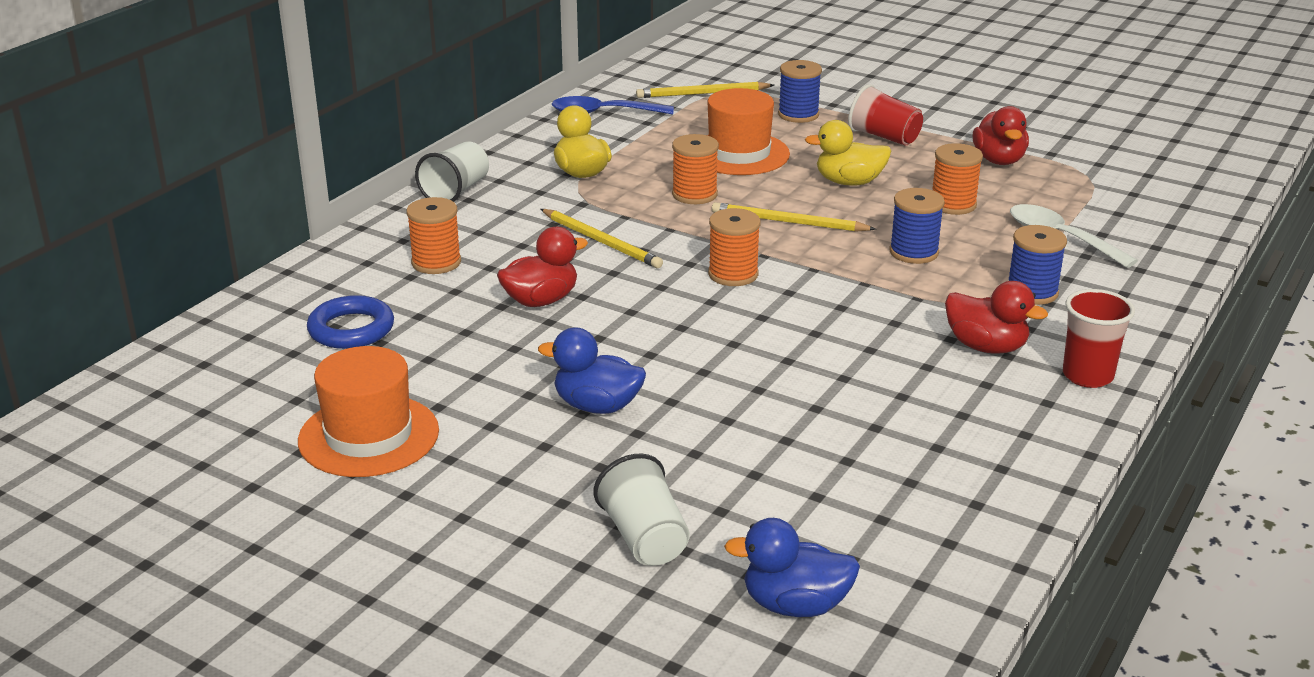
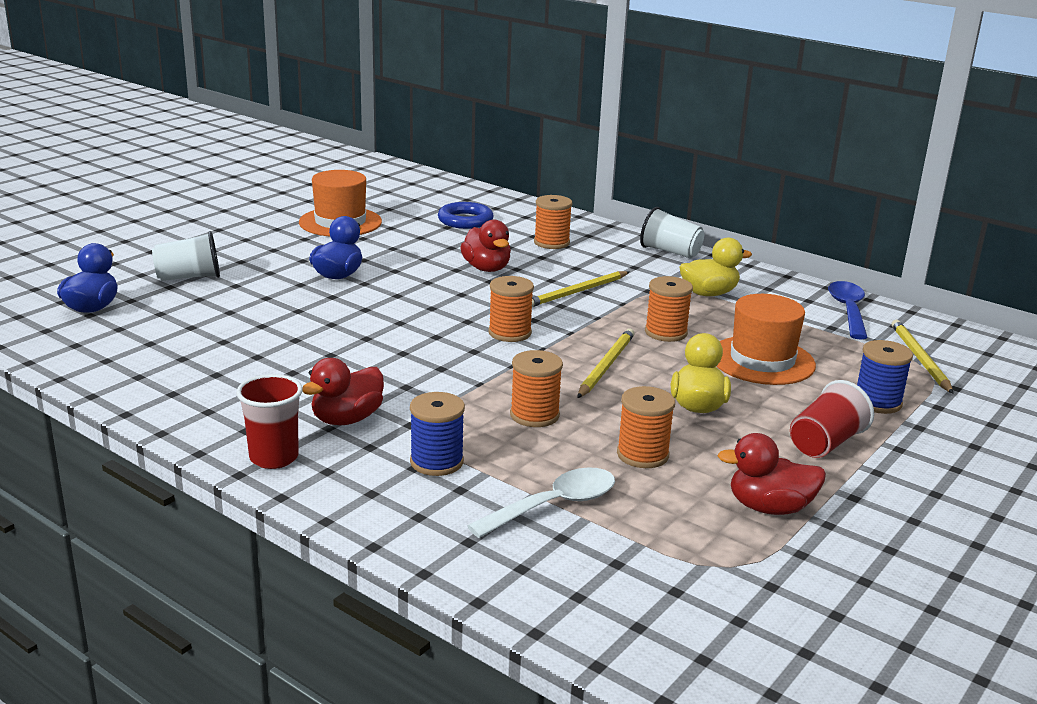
camera: 95 degrees right, 5 degrees down
(914, 252) = (534, 415): blue spool -> orange spool

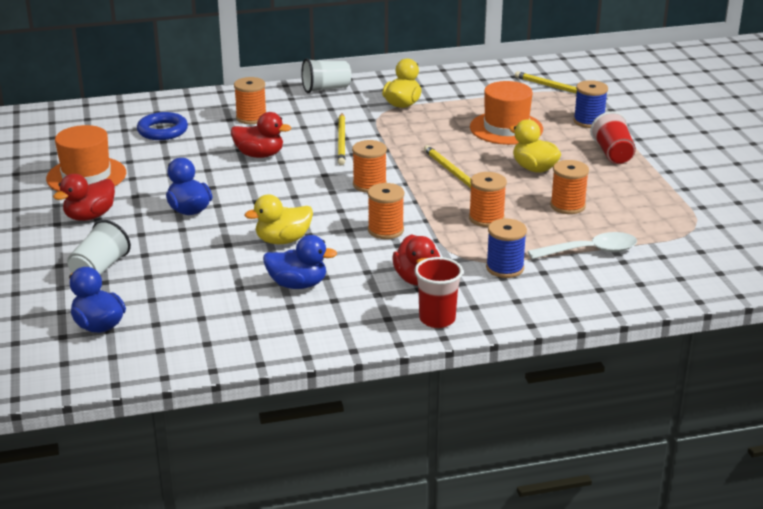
camera: 50 degrees left, 5 degrees up
(261, 364) = (297, 284): none -> blue duck
(337, 330) = (283, 240): none -> yellow duck
(554, 505) = (590, 251): white spoon -> white spoon turned 75 degrees clockwise
(666, 332) = (436, 139): orange spool -> orange spool (385, 230)
(769, 508) = (655, 196): red duck -> red duck (89, 216)
(848, 310) = (479, 78): blue spoon -> none

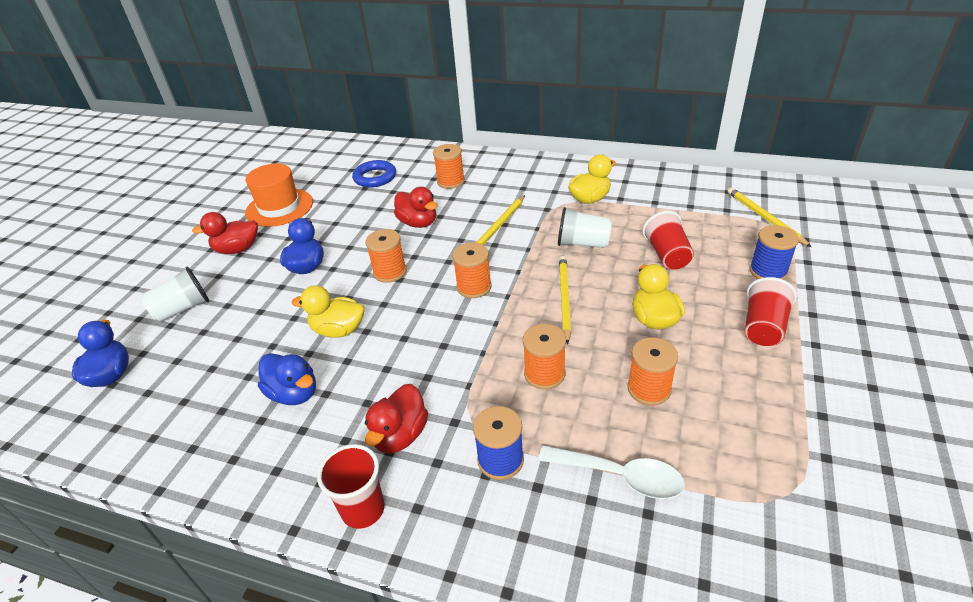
camera: 35 degrees right, 10 degrees up
(326, 89) = (538, 165): white cup -> white cup (582, 243)
(385, 230) = (434, 352): orange spool -> orange spool (390, 272)
(506, 128) = (667, 255): orange hat -> red cup

